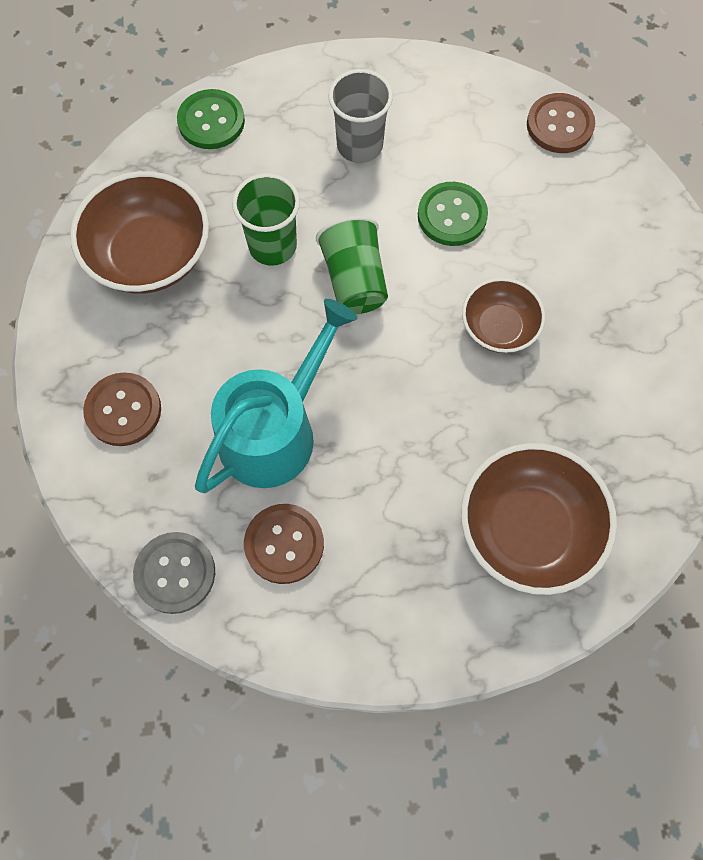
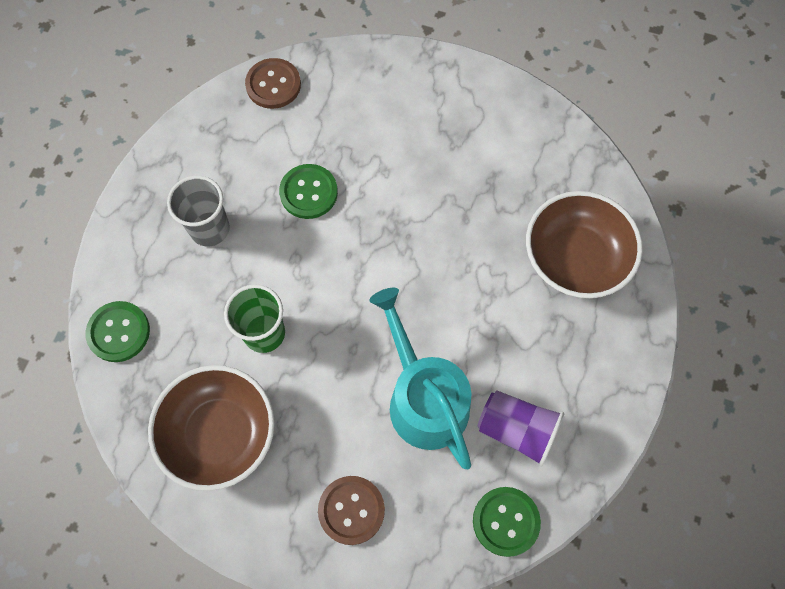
camera: 65 degrees left, 0 degrees up
(175, 573) = (506, 521): grey button -> green button
(284, 544) = (517, 430): brown button -> purple cup
(354, 280) = (326, 285): green cup -> none
(499, 327) = (416, 204): brown bowl -> none

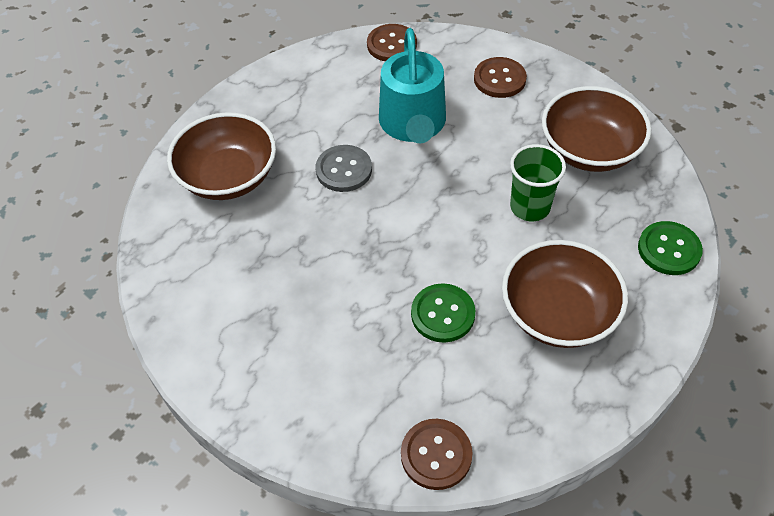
camera: 155 degrees left, 15 degrees down
(210, 229) = (558, 313): grey cup -> brown bowl
(467, 309) = (344, 170): none -> grey button
(506, 521) = (391, 44): green button -> brown button
(517, 430) = (353, 86): purple cup -> none

